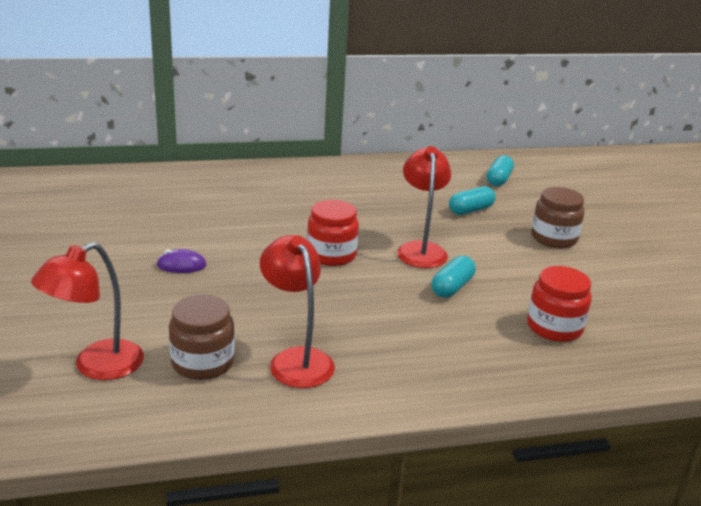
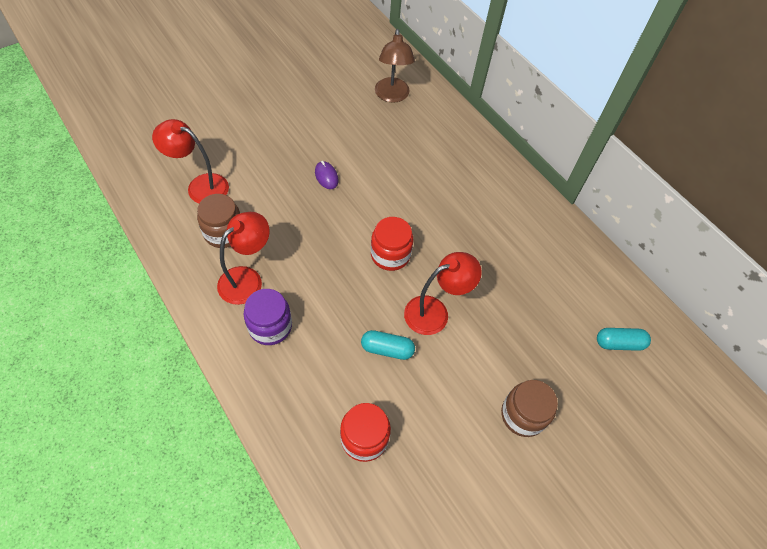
camera: 65 degrees right, 30 degrees up
(102, 196) = (392, 96): none -> brown lamp
(380, 357) = (270, 326): none -> purple jar
(470, 210) = (533, 333): turquoise capsule -> none

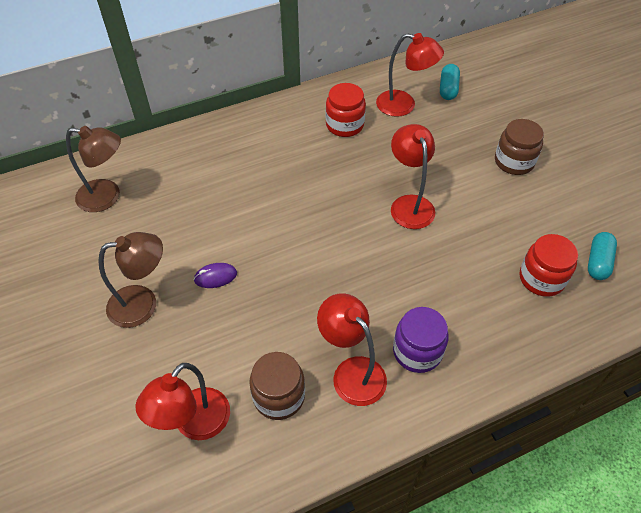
camera: 75 degrees left, 5 degrees down
(296, 138) = (143, 304): none -> brown lamp
(387, 349) = (448, 248): turquoise capsule -> turquoise capsule (598, 262)
(390, 255) = (337, 230): red jar -> red jar (344, 125)
(575, 299) = (404, 105): none -> red lamp

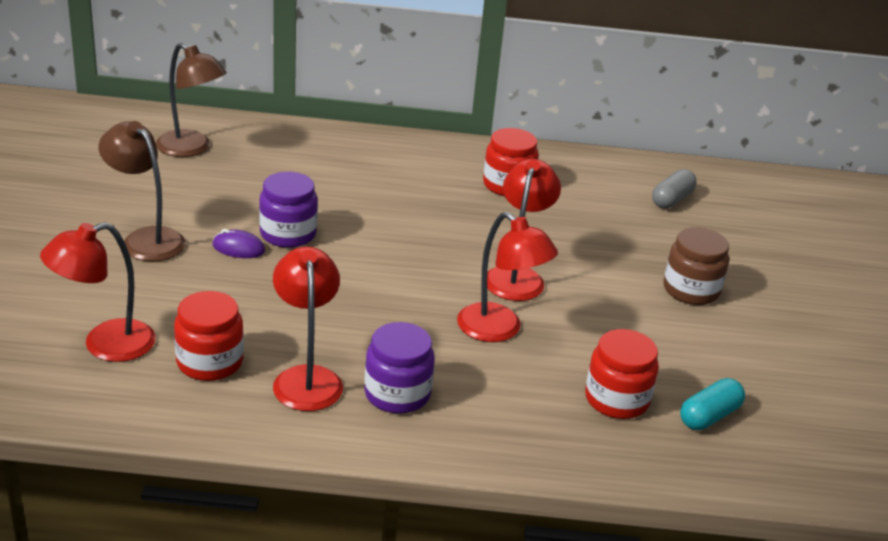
camera: 25 degrees right, 20 degrees down
(143, 304) = (146, 239): brown lamp -> brown lamp turned 150 degrees counterclockwise
(238, 245) = (288, 234): none -> purple jar
(279, 396) = (210, 362): brown jar -> red jar
(404, 105) = (599, 194): red lamp -> red lamp (499, 330)
(448, 89) = (671, 199): turquoise capsule -> grey capsule

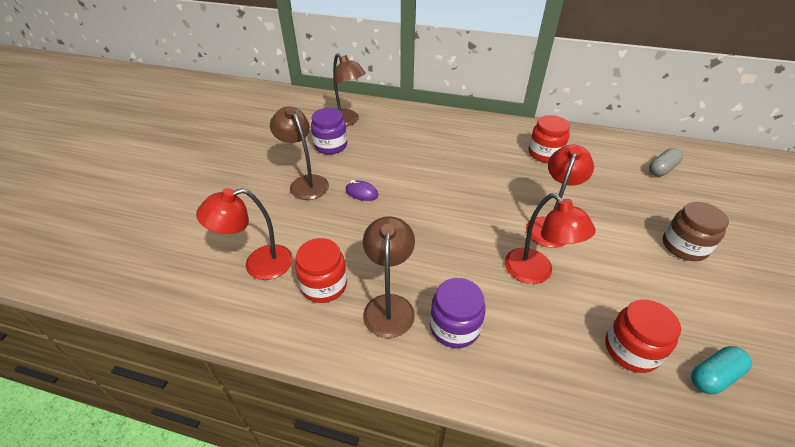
camera: 15 degrees right, 10 degrees up
(288, 234) = (395, 183): purple jar -> purple jar (330, 146)
(306, 378) = (389, 305): red lamp -> brown lamp

